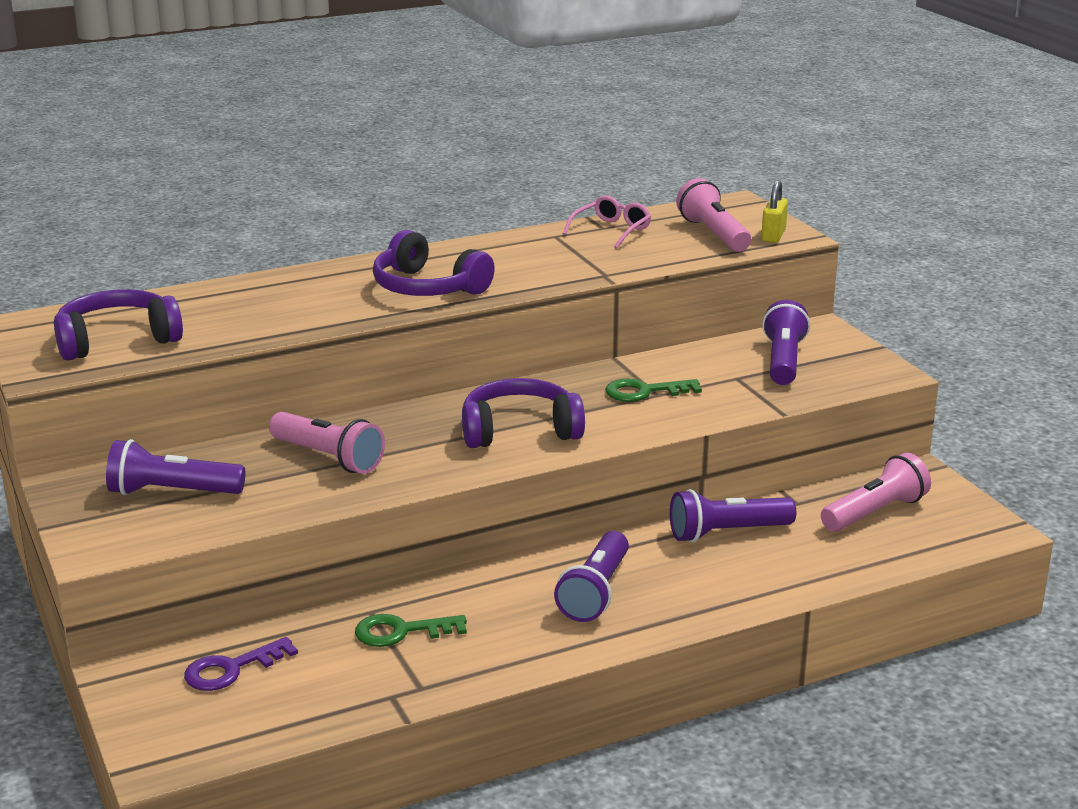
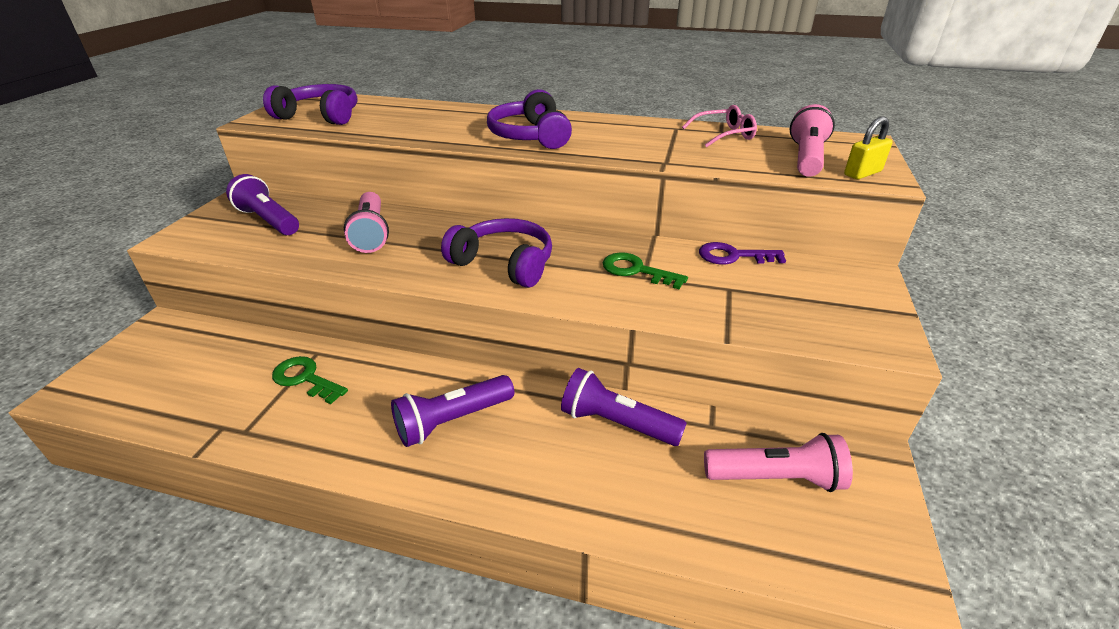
camera: 40 degrees right, 10 degrees up
(232, 669) = (198, 351): purple key -> purple key (733, 256)
(783, 361) = (792, 290): purple flashlight -> none

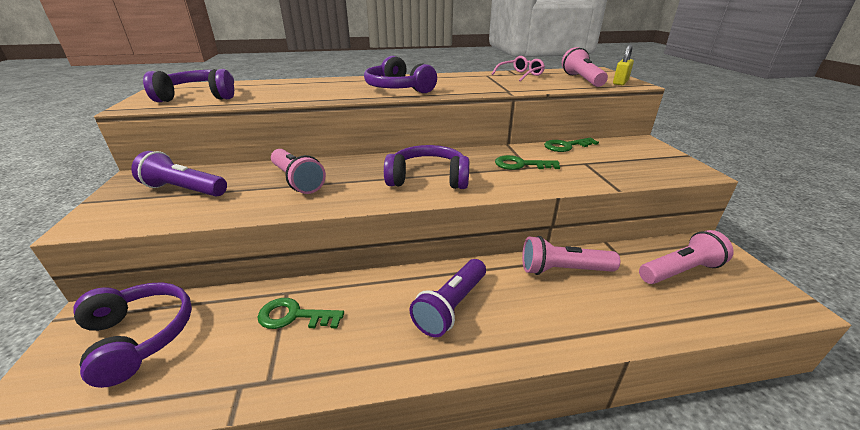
camera: 25 degrees left, 5 degrees down
(182, 355) = (139, 337): none -> purple headphones
(616, 423) = (563, 270): purple flashlight -> pink flashlight
(733, 256) = (566, 146): purple key -> green key

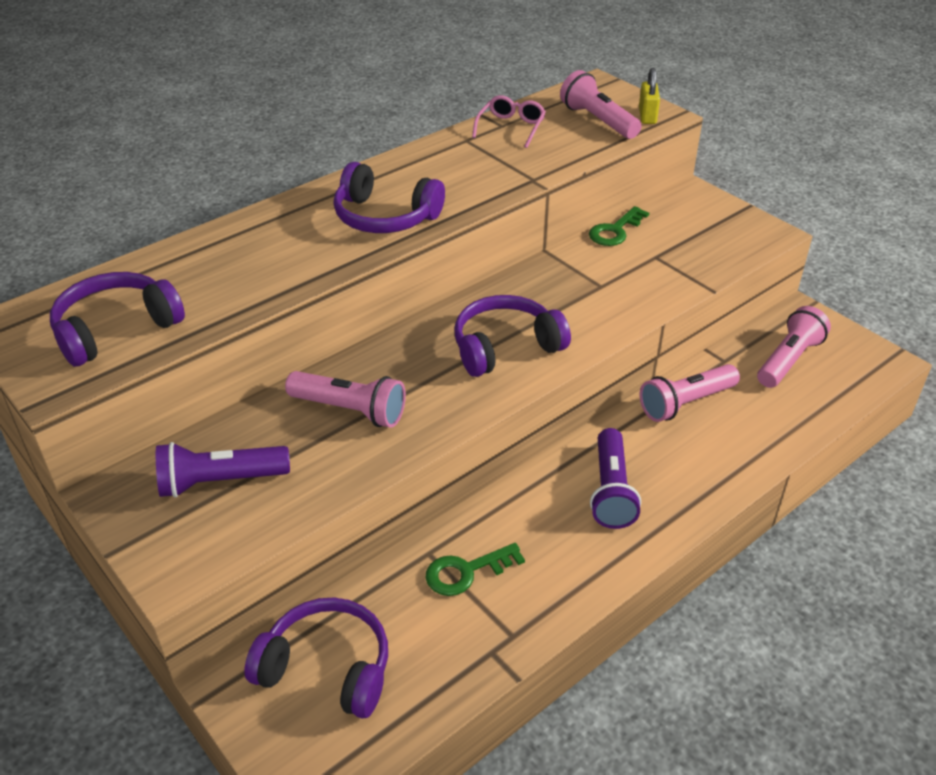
camera: 30 degrees left, 10 degrees up
(521, 165) = (589, 284): green key -> none

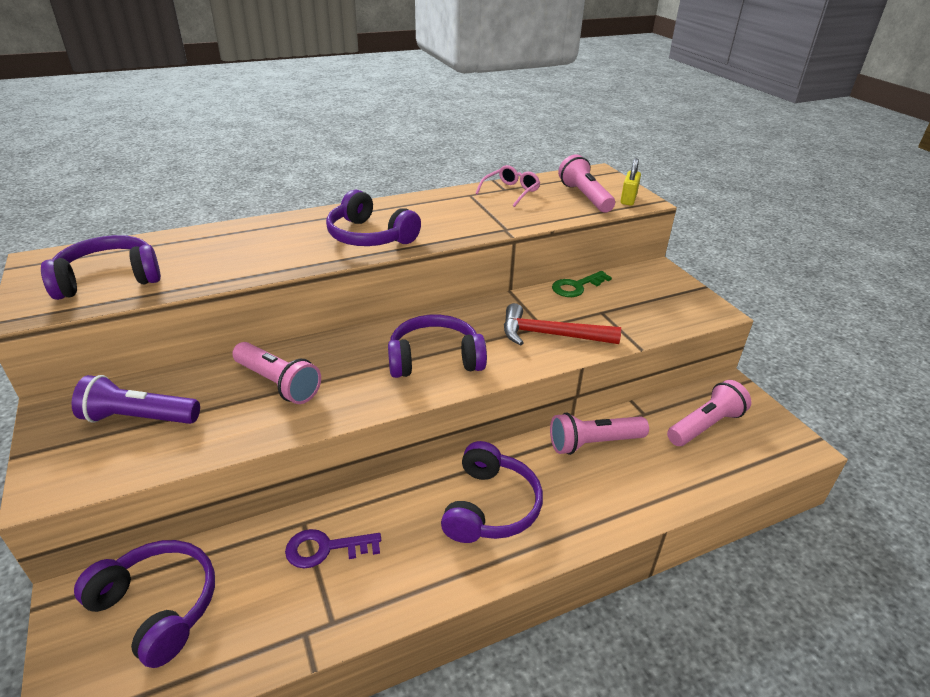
camera: 15 degrees right, 5 degrees down
(466, 571) = (326, 548): green key -> purple key
(611, 491) = (490, 506): purple flashlight -> purple headphones
(614, 294) = (550, 335): none -> red hammer

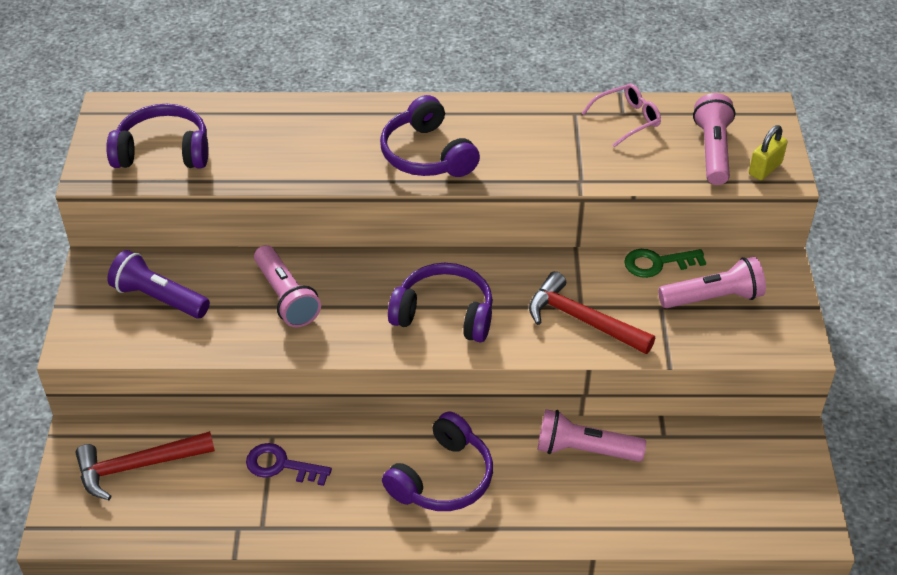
camera: 25 degrees right, 10 degrees up
(158, 606) = (137, 466): purple headphones -> red hammer
(705, 425) = (722, 470): pink flashlight -> pink flashlight (713, 297)

